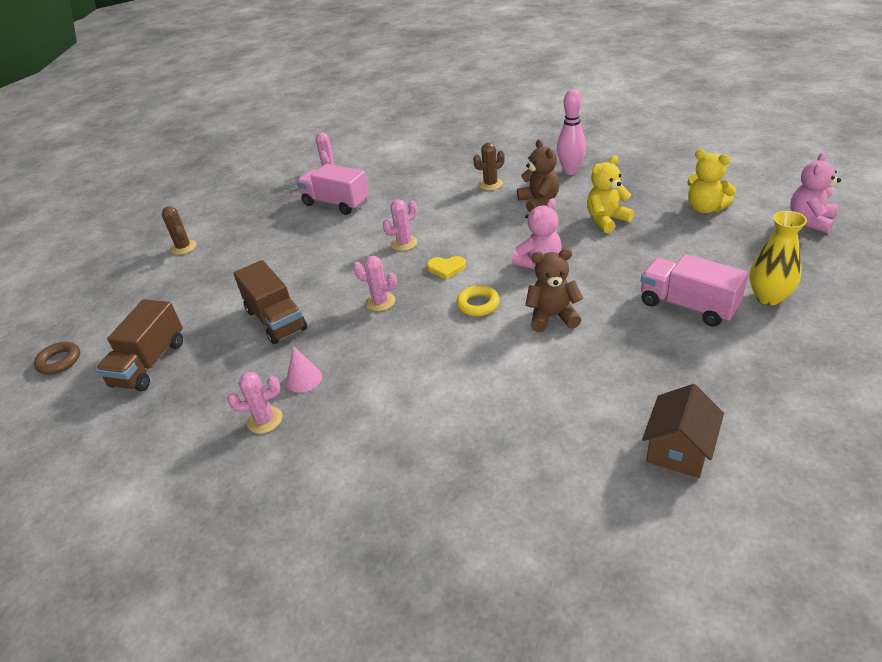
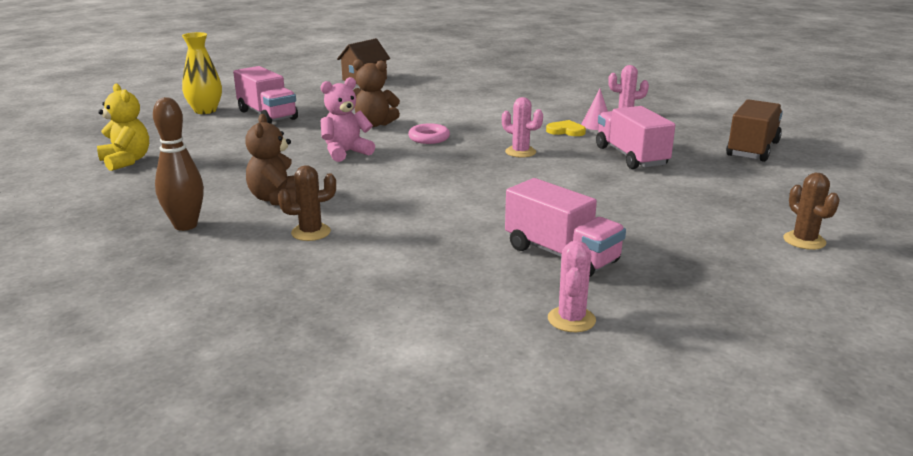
camera: 170 degrees left, 15 degrees down
(59, 361) = (860, 163): brown ring -> none
(276, 320) = (631, 156): brown truck -> pink truck
(404, 243) = (475, 190): pink cactus -> none
(446, 268) = (440, 163): yellow heart -> yellow heart (566, 131)
(478, 304) = (429, 138): yellow ring -> pink ring
(570, 171) = (185, 225): pink bowling pin -> brown bowling pin
(606, 220) = (234, 169): yellow teddy bear -> none
(810, 221) = (70, 138): pink teddy bear -> none

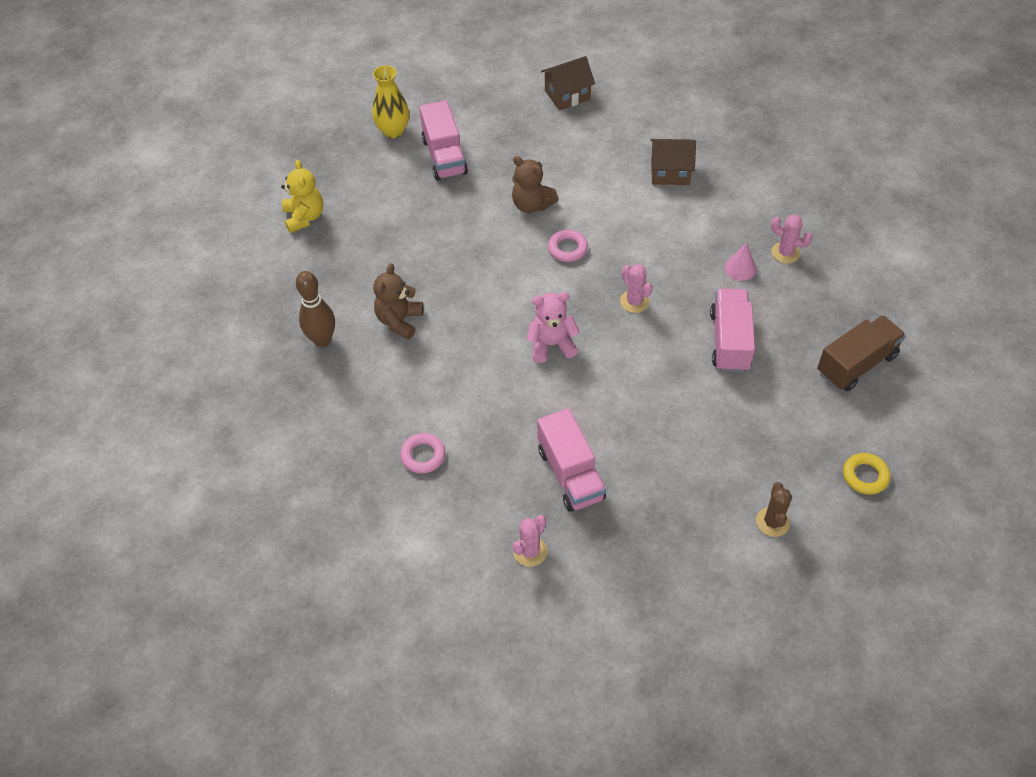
camera: 25 degrees right, 30 degrees up
(311, 232) = (406, 380): brown cactus -> none
(345, 153) = (483, 255): pink teddy bear -> pink teddy bear (551, 345)
(371, 278) = (423, 455): none -> pink ring
(487, 96) = (670, 172): none -> brown house
(566, 131) = (702, 272): yellow heart -> none
(845, 199) = (865, 476): none -> yellow ring

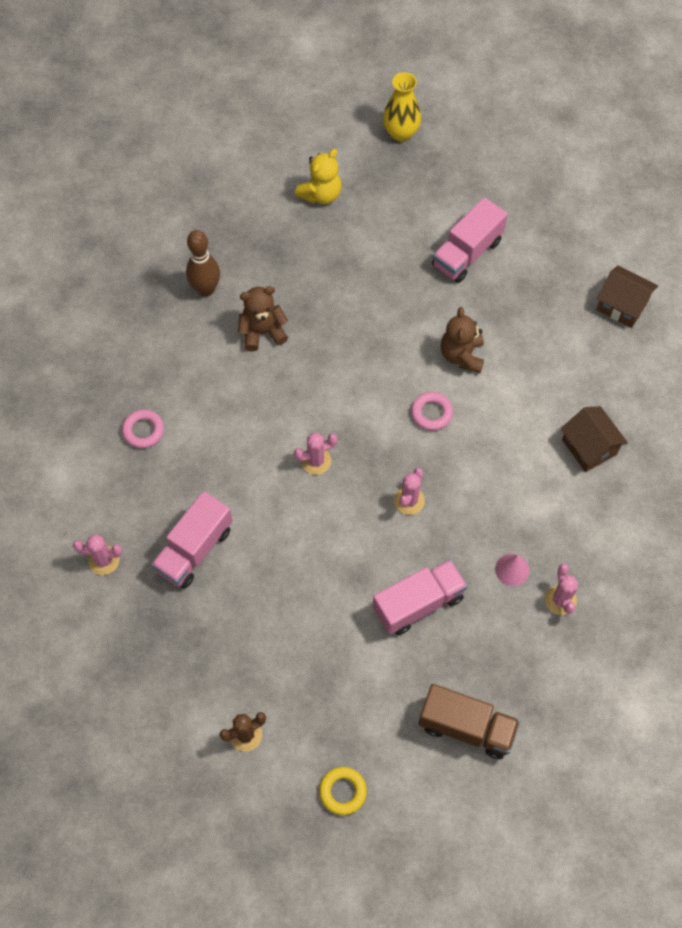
camera: 55 degrees right, 10 degrees up
(393, 131) = (467, 196): yellow vase -> yellow vase (401, 133)
(551, 345) = (316, 461): pink teddy bear -> pink cactus

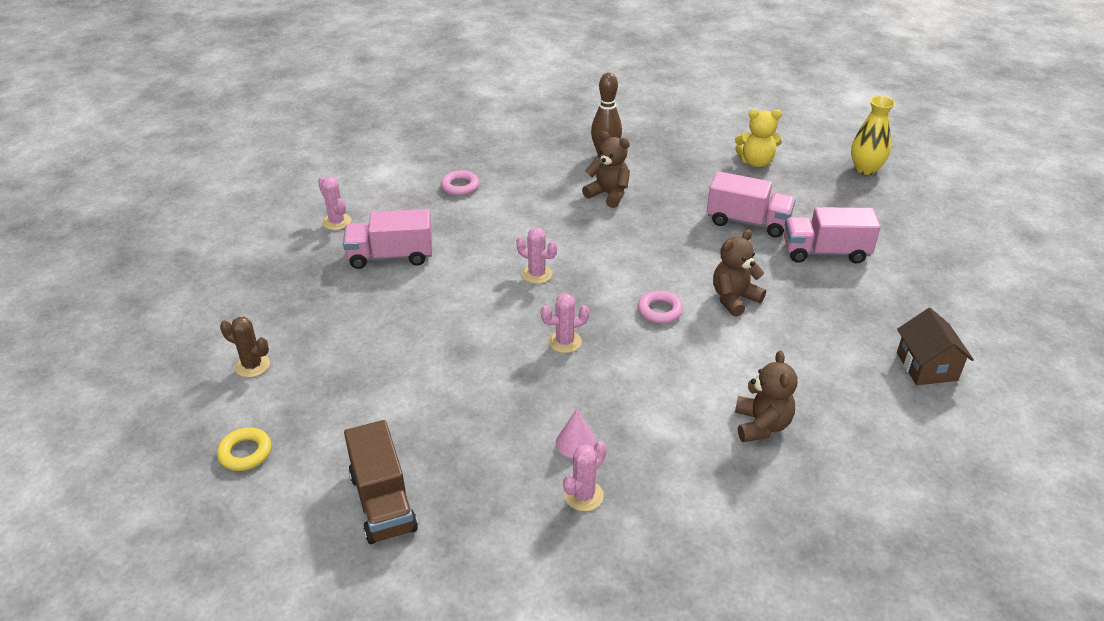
camera: 50 degrees right, 25 degrees down
(418, 603) = (475, 400): pink truck -> pink truck (747, 222)
(589, 447) = (761, 425): brown house -> brown teddy bear

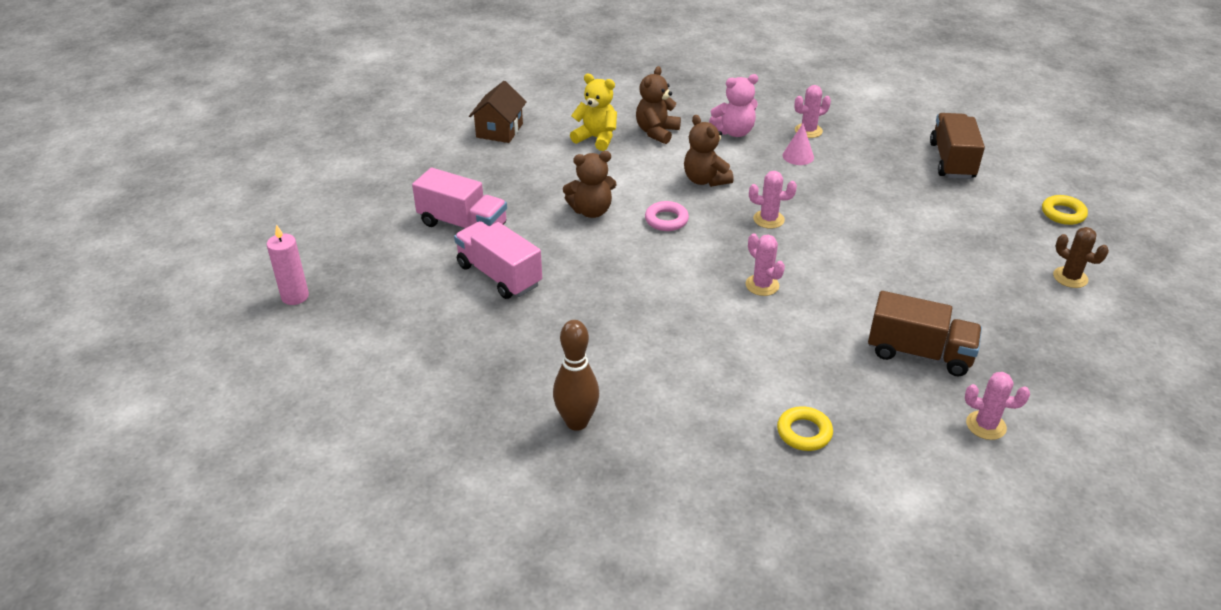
camera: 155 degrees left, 0 degrees up
(336, 222) = (986, 425): pink cactus -> pink cactus turned 60 degrees counterclockwise
(391, 256) = (919, 353): pink truck -> brown truck
(460, 186) = (804, 432): pink ring -> yellow ring
(608, 194) = (620, 357): brown teddy bear -> brown teddy bear (705, 180)
(673, 459) = (734, 132): none -> pink teddy bear
(756, 162) = (401, 346): yellow teddy bear -> yellow teddy bear (596, 138)
(865, 169) = (295, 296): yellow vase -> pink candle

